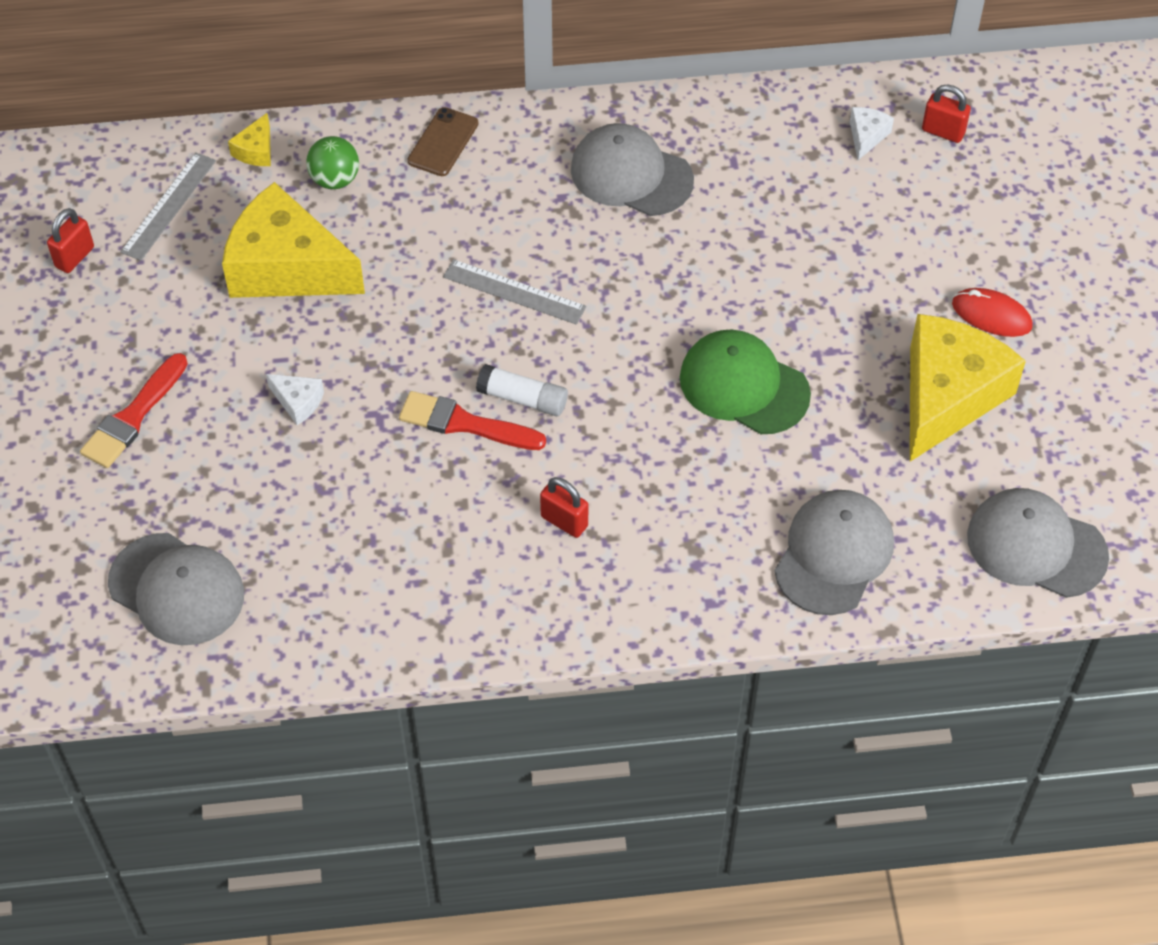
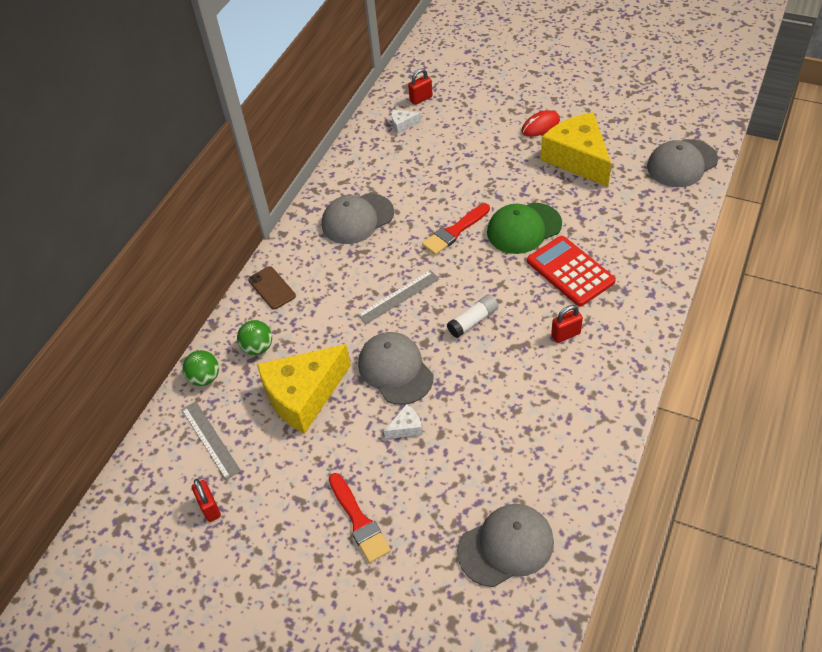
camera: 55 degrees left, 5 degrees down
(256, 150) = (205, 378): yellow cheese -> green ball
(464, 423) = (473, 353): red brush -> red brush (454, 231)
(692, 480) = (570, 271): none -> red calculator
(834, 554) = (647, 235): grey cap -> grey cap (395, 370)
(866, 136) = (403, 125): white cheese -> white cheese turned 60 degrees counterclockwise

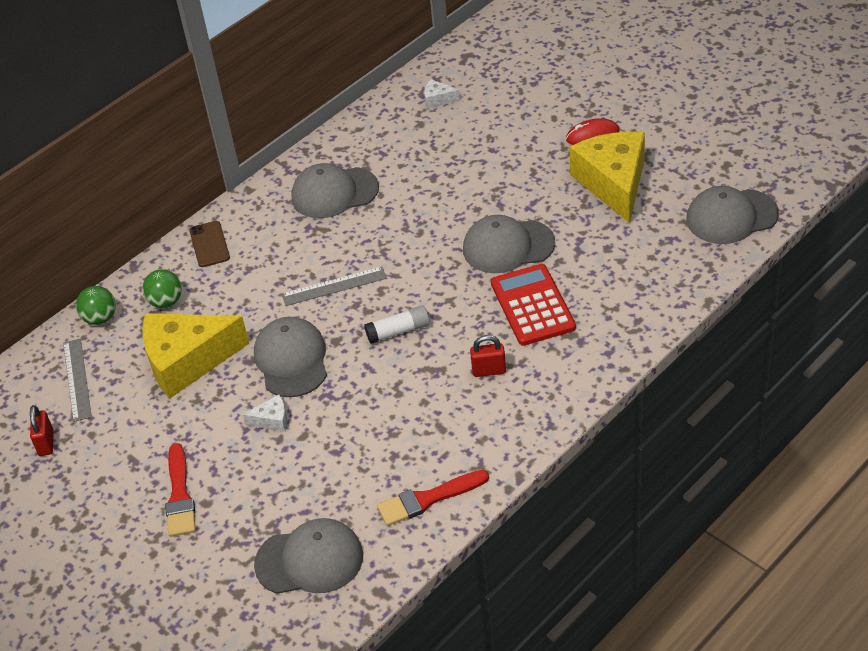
camera: 20 degrees right, 5 degrees down
(421, 99) = (474, 74): red padlock -> none
(454, 231) = (430, 231): red brush -> red brush (428, 499)
(523, 228) = (508, 246): green cap -> grey cap

